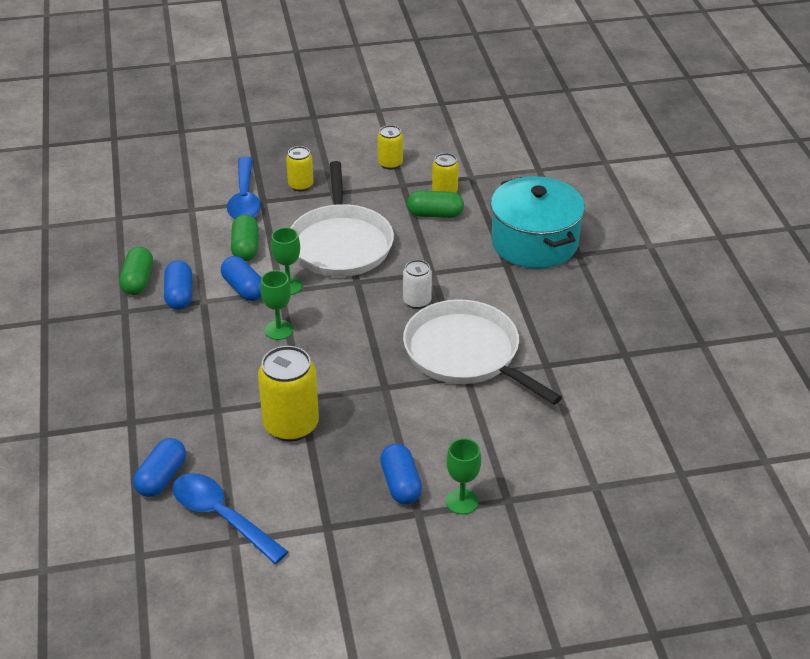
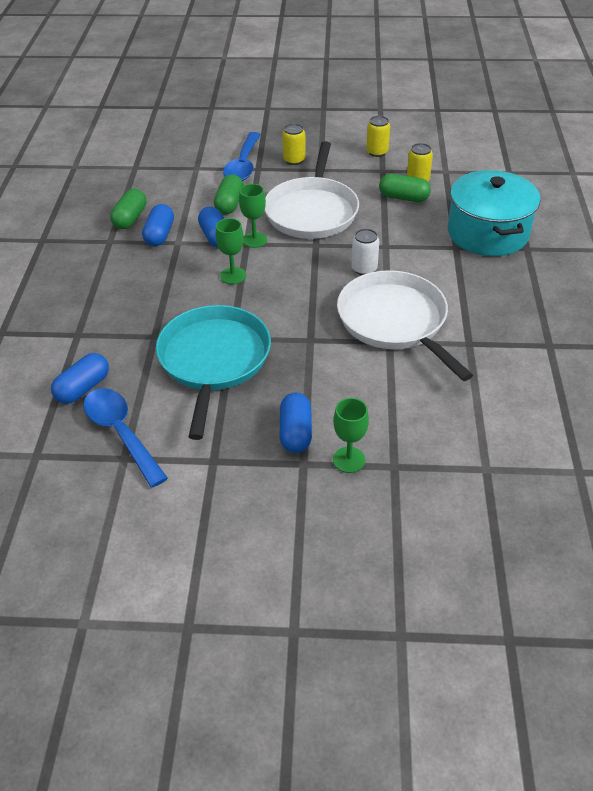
camera: 15 degrees right, 5 degrees up
(291, 425) = (213, 360): yellow can -> turquoise pan

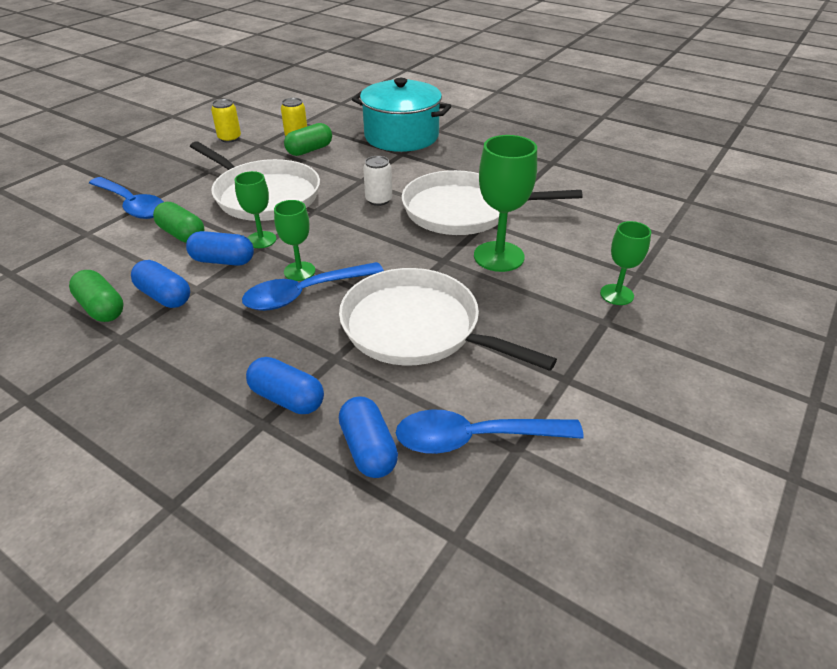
camera: 60 degrees left, 5 degrees down
(210, 291) = (305, 294): none -> blue spoon
(213, 360) = (417, 328): turquoise pan -> white pan
(294, 160) = (173, 177): yellow can -> none
(295, 432) = (562, 312): blue capsule -> blue capsule (287, 398)
(343, 368) = (499, 256): none -> green goblet

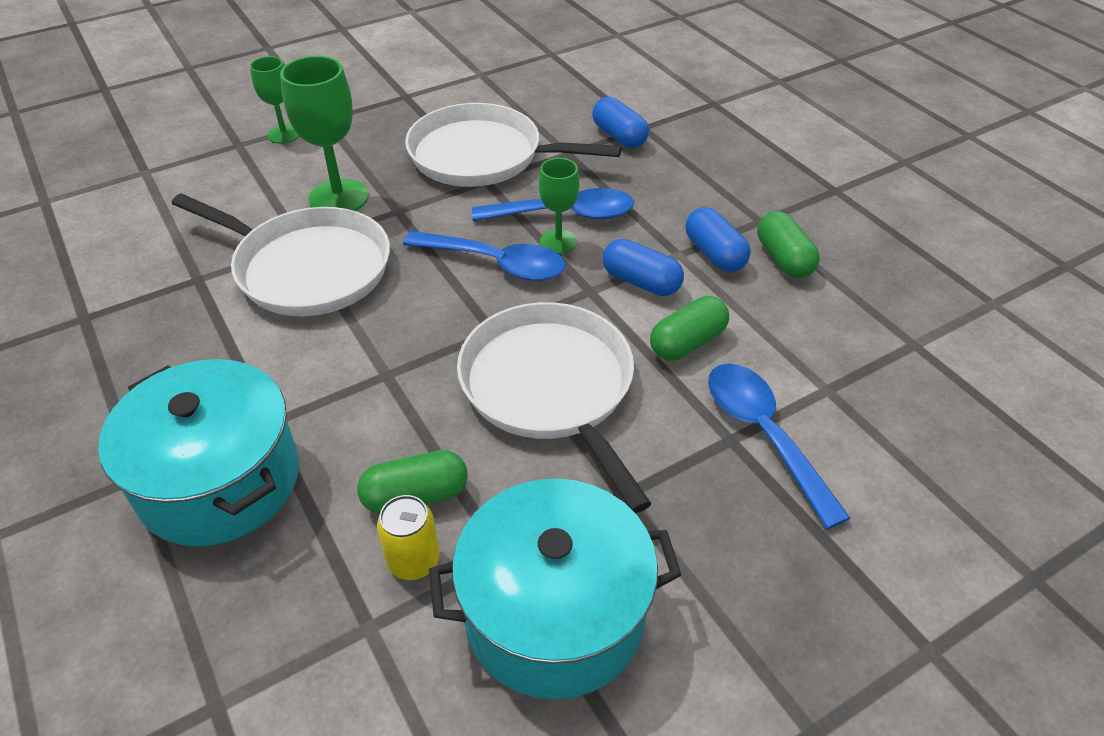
camera: 155 degrees left, 5 degrees up
(182, 234) = (687, 342): green capsule -> green capsule turned 75 degrees clockwise
(229, 138) = (554, 614): yellow can -> turquoise pot
(261, 240) = (584, 300): green goblet -> none
(368, 449) = (576, 96): blue capsule -> none
(378, 200) = (394, 322): white can -> none
(417, 328) = (482, 156): white pan -> white pan turned 135 degrees clockwise
(474, 438) = (502, 84): blue spoon -> blue spoon (496, 263)

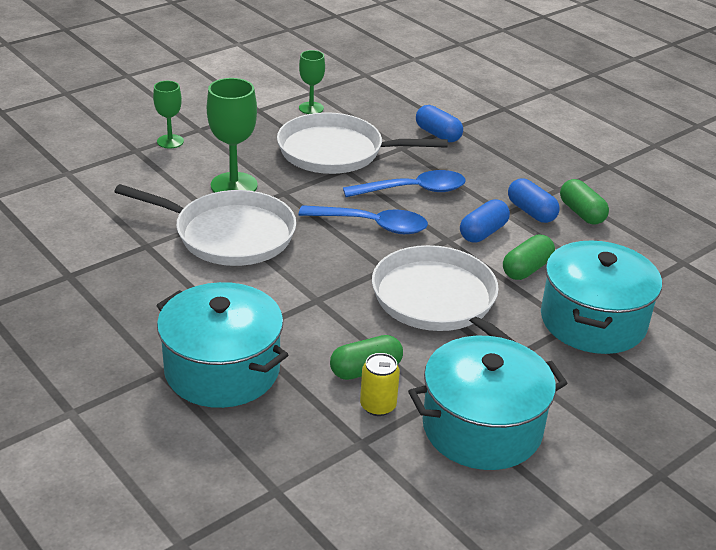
camera: 10 degrees left, 10 degrees down
(558, 242) = (414, 209): green goblet -> green goblet (311, 108)
(641, 282) = (483, 232): blue capsule -> blue capsule turned 75 degrees counterclockwise
(763, 435) = (593, 321): blue spoon -> turquoise pot

